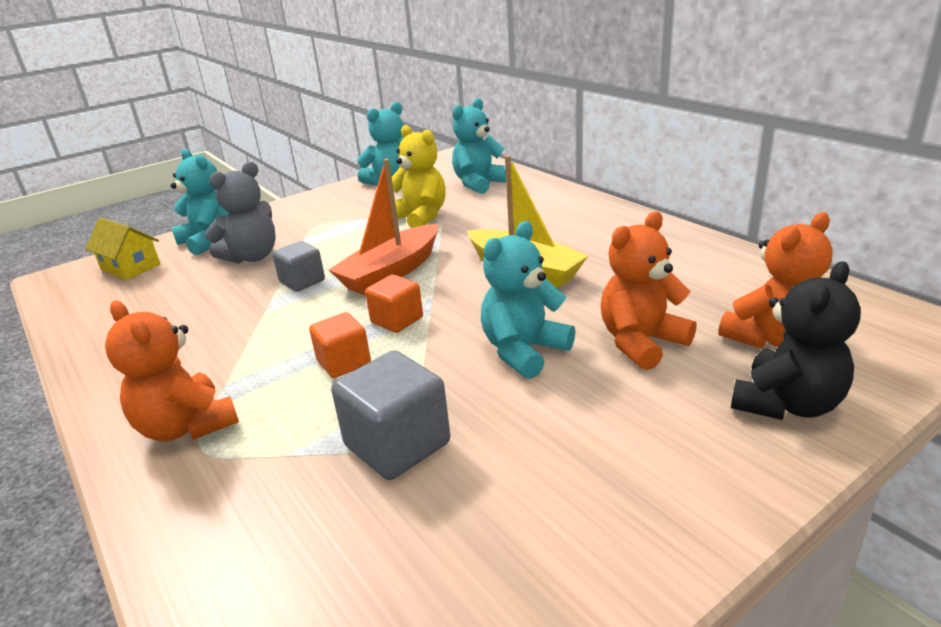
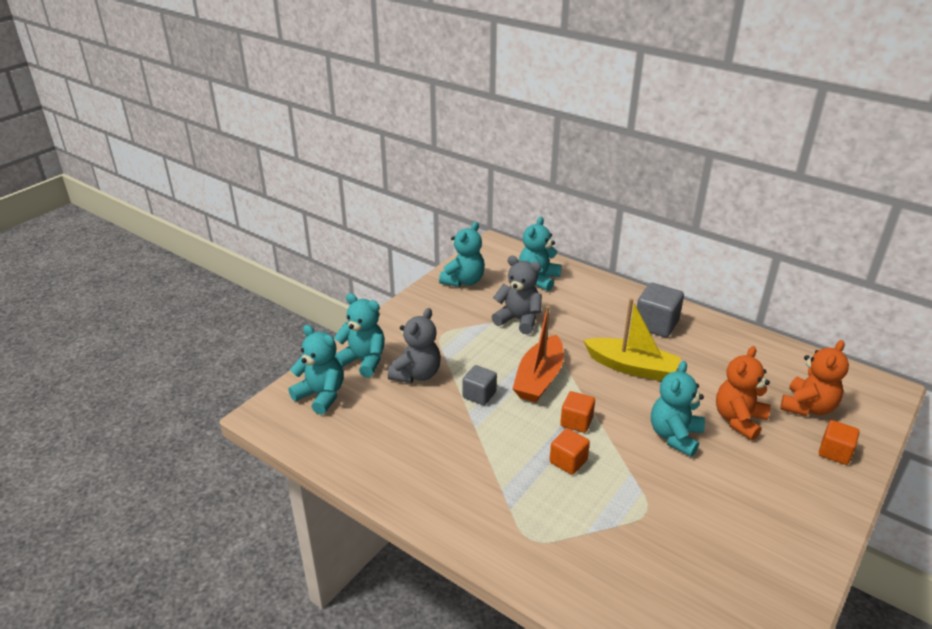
camera: 20 degrees left, 5 degrees up
(130, 267) = (321, 395): yellow house -> turquoise teddy bear
(187, 426) = (506, 525): orange teddy bear -> none
(397, 444) = (647, 514): grey cube -> grey cube (656, 324)
(420, 217) = (518, 320): yellow teddy bear -> grey teddy bear
(787, 404) = (834, 452): black teddy bear -> orange cube

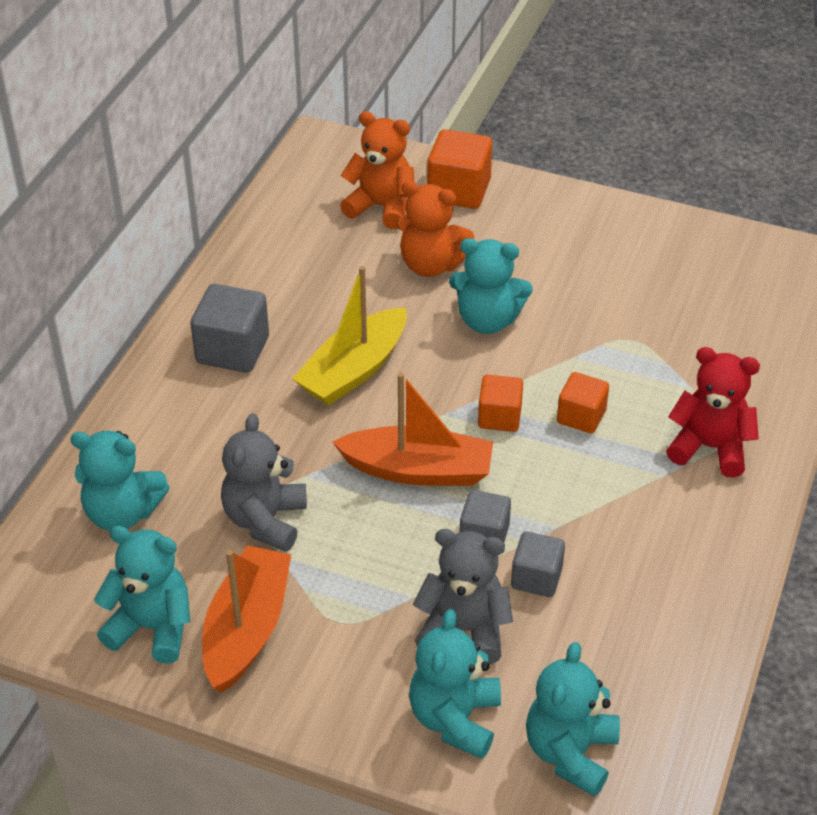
camera: 105 degrees left, 10 degrees up
(439, 409) = (536, 578): none -> grey cube
(450, 306) = (247, 629): none -> orange boat
(520, 523) = (709, 447): none -> red teddy bear
(631, 367) = (354, 370): yellow boat -> yellow boat turned 150 degrees counterclockwise
(834, 452) = (459, 191): orange cube -> orange cube, size x1.56

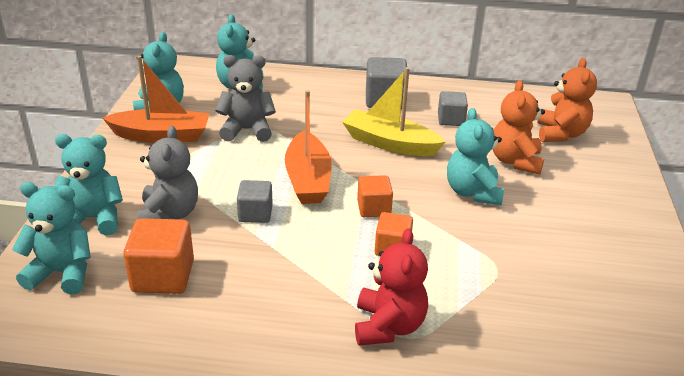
camera: 75 degrees right, 10 degrees down
(459, 191) = (608, 164): orange cube -> orange cube (163, 276)
(536, 578) = (220, 241): grey cube -> grey cube (451, 120)

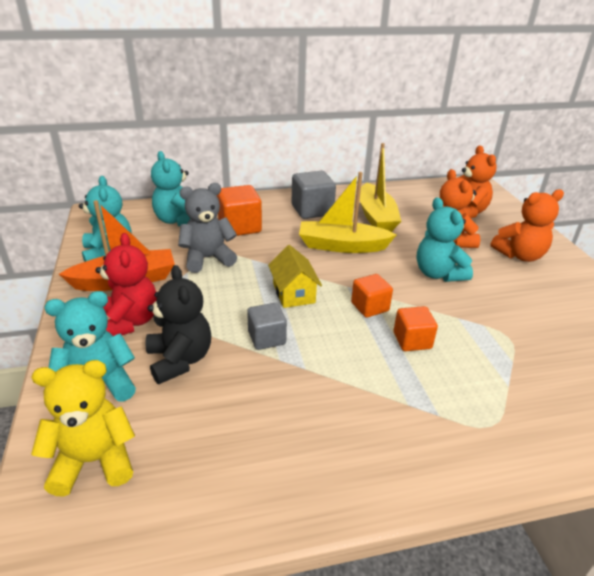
camera: 20 degrees left, 0 degrees up
(62, 273) = (94, 461): turquoise teddy bear -> yellow teddy bear
(163, 276) = (213, 431): orange cube -> orange cube (240, 227)
(169, 214) = (180, 360): grey teddy bear -> black teddy bear
(308, 179) = (293, 293): orange boat -> yellow house
(388, 326) = (464, 420): red teddy bear -> red teddy bear (130, 322)
(451, 120) = (376, 217): grey cube -> yellow boat
(585, 193) = (520, 255): none -> orange teddy bear

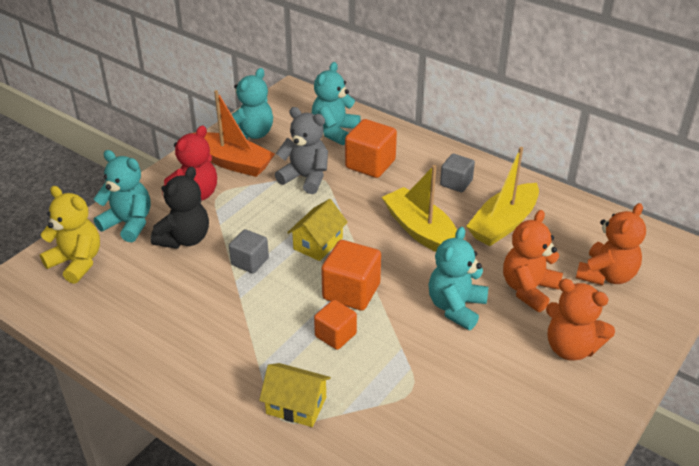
camera: 50 degrees right, 5 degrees up
(312, 210) = (456, 183): grey cube -> grey cube, size x0.64
(370, 307) = (351, 291): orange cube -> orange cube, size x1.56
(479, 407) = (296, 405): none -> yellow house

